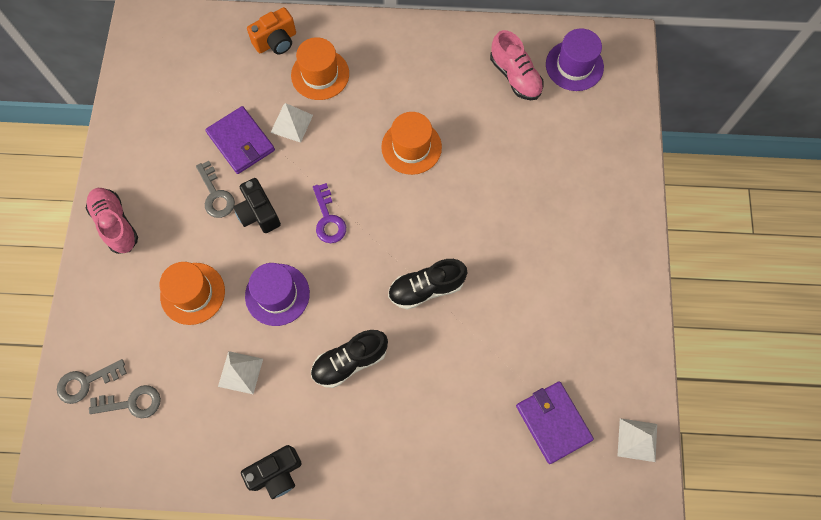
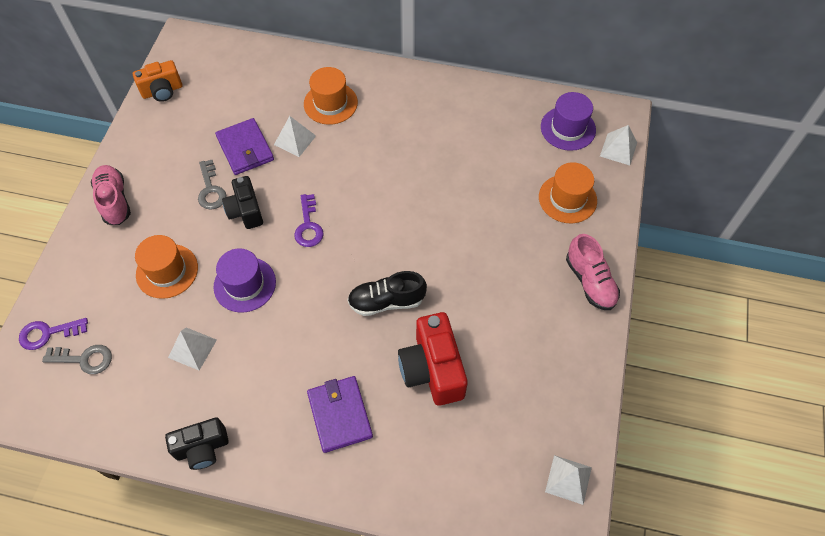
camera: 10 degrees right, 10 degrees down
(86, 382) = (48, 333): grey key -> purple key
(276, 41) = (298, 71): orange camera -> orange camera (162, 91)
(350, 361) = (298, 356): black shoe -> none
(411, 147) = (400, 175): orange hat -> orange hat (567, 199)
(486, 352) = (432, 369): none -> red camera
(515, 76) = (510, 130): pink shoe -> pink shoe (590, 281)
(553, 422) = (485, 447): purple wallet -> purple wallet (340, 415)
(629, 81) = (618, 149): none -> white pyramid

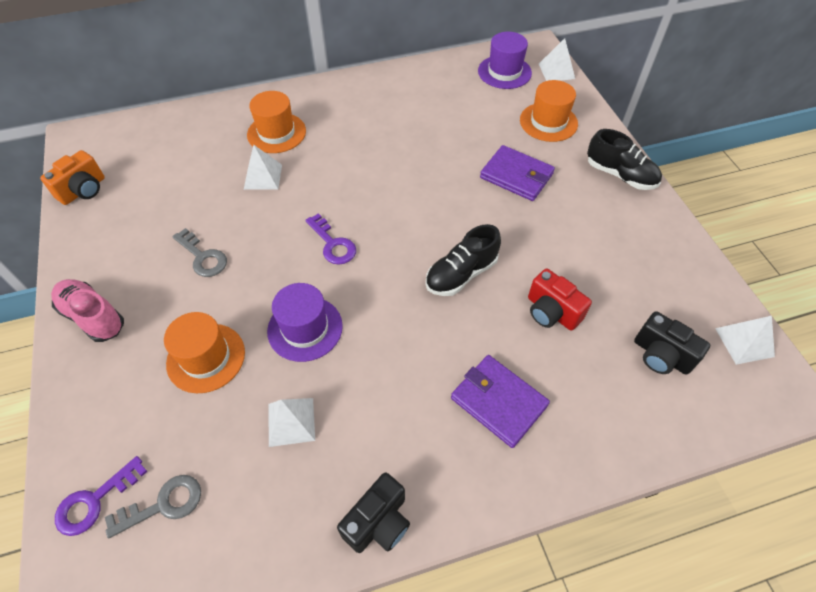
camera: 30 degrees left, 5 degrees down
(245, 149) = (215, 205): purple wallet -> purple wallet (516, 176)
(245, 211) = (256, 260): black camera -> black camera (661, 355)
(432, 369) = (551, 312): red camera -> red camera, size x0.65
(590, 281) = (620, 175): pink shoe -> black shoe

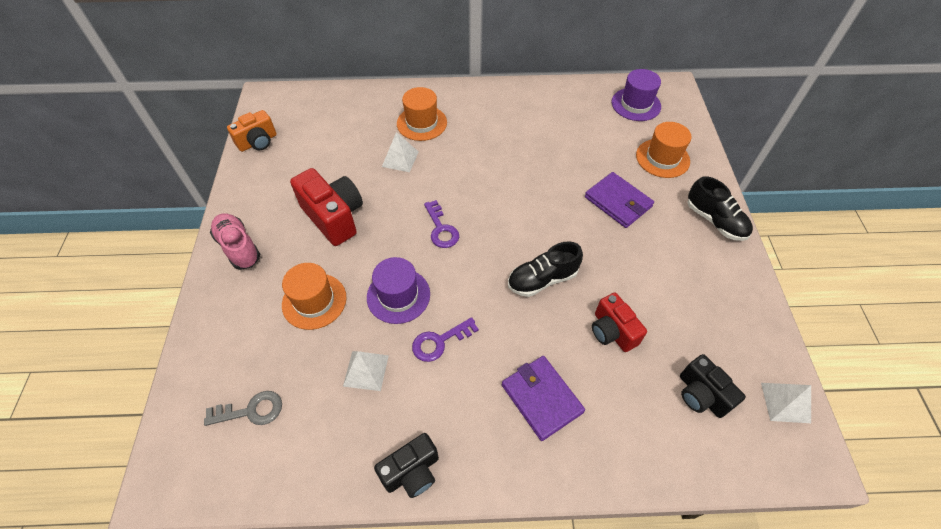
camera: 15 degrees right, 0 degrees up
(94, 501) = (202, 394): purple key -> purple key (439, 341)
(203, 257) = (334, 217): grey key -> red camera
(556, 71) = (685, 112): white pyramid -> none

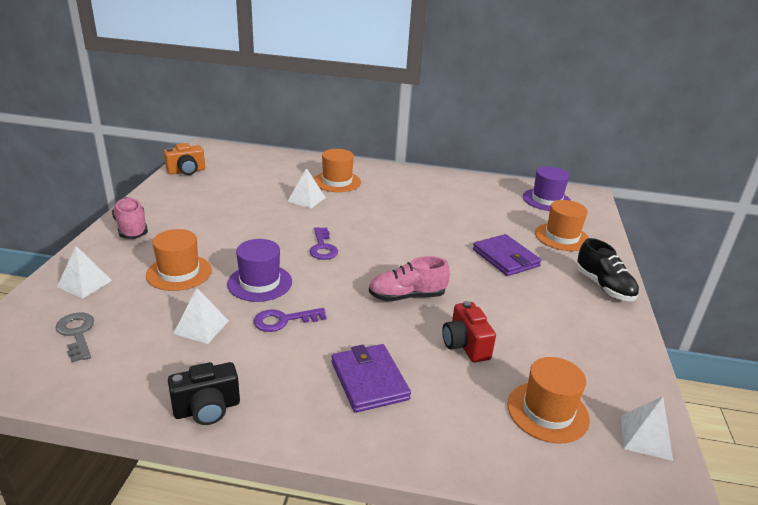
camera: 10 degrees right, 25 degrees down
(227, 340) = (84, 283): none -> white pyramid
(251, 410) = (77, 333): grey key -> grey key turned 120 degrees counterclockwise
(334, 217) = (227, 224): red camera -> none
(542, 279) = (407, 296): black shoe -> pink shoe
(701, 395) = (547, 412): black camera -> orange hat

